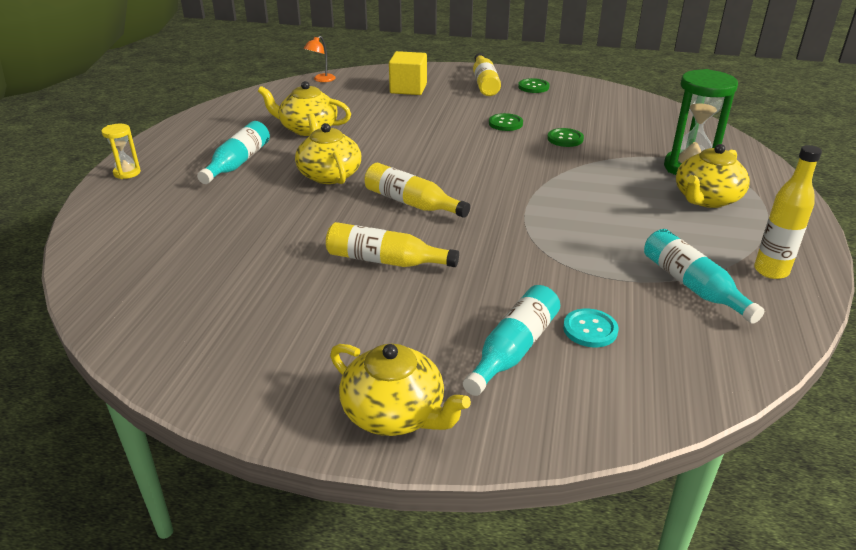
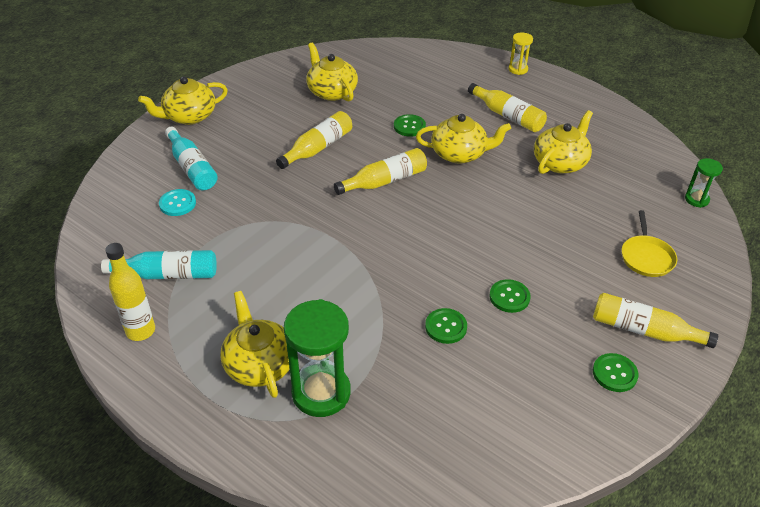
camera: 115 degrees right, 10 degrees up
(238, 163) = (508, 116): turquoise bottle -> yellow bottle
(241, 290) = (331, 91): none -> yellow teapot
(295, 212) = (409, 126): none -> green button
(321, 80) = (696, 199): orange lamp -> green hourglass
(408, 88) = (646, 257): yellow cube -> yellow pan

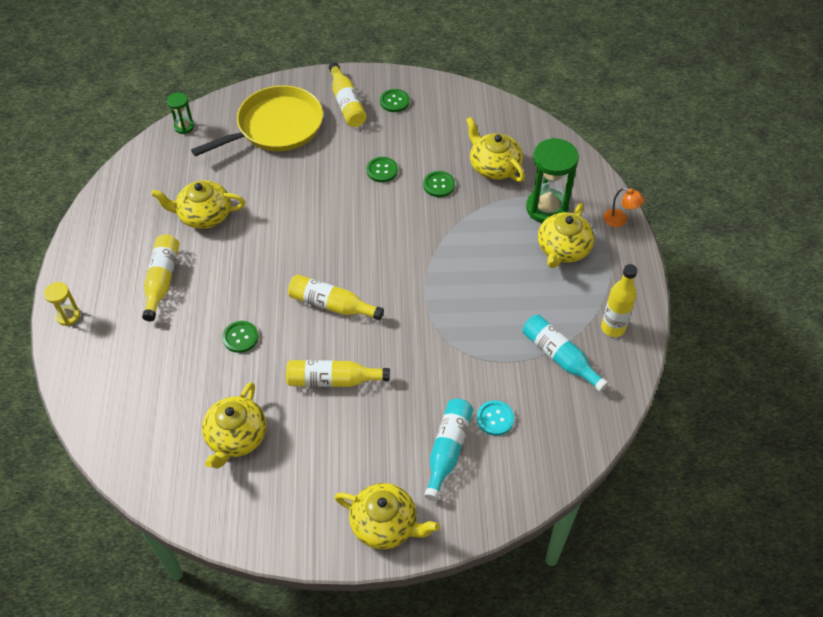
camera: 130 degrees left, 10 degrees up
(231, 446) = (620, 220): none -> orange lamp
(459, 153) = (249, 280): yellow teapot -> yellow teapot (494, 166)
(646, 257) = (276, 127): yellow pan -> yellow pan, size x2.00

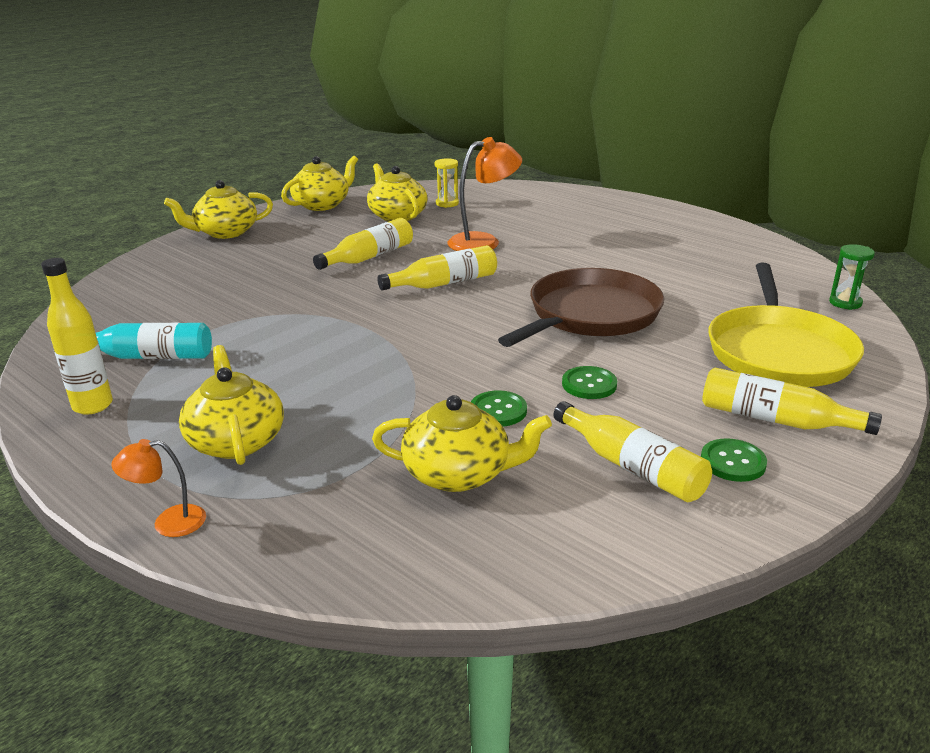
camera: 135 degrees right, 25 degrees down
(68, 316) = (621, 201): yellow hourglass -> yellow hourglass (447, 203)
(162, 280) = (605, 235): yellow bottle -> yellow bottle (632, 467)
(204, 215) = (667, 271): yellow teapot -> yellow teapot (322, 205)
(240, 337) = (483, 242): green button -> orange lamp
(306, 212) = (590, 315): none -> brown pan
(448, 450) = (213, 271): turquoise bottle -> none
(495, 418) = (185, 298): turquoise button -> none
(547, 208) = (311, 471): green hourglass -> none

